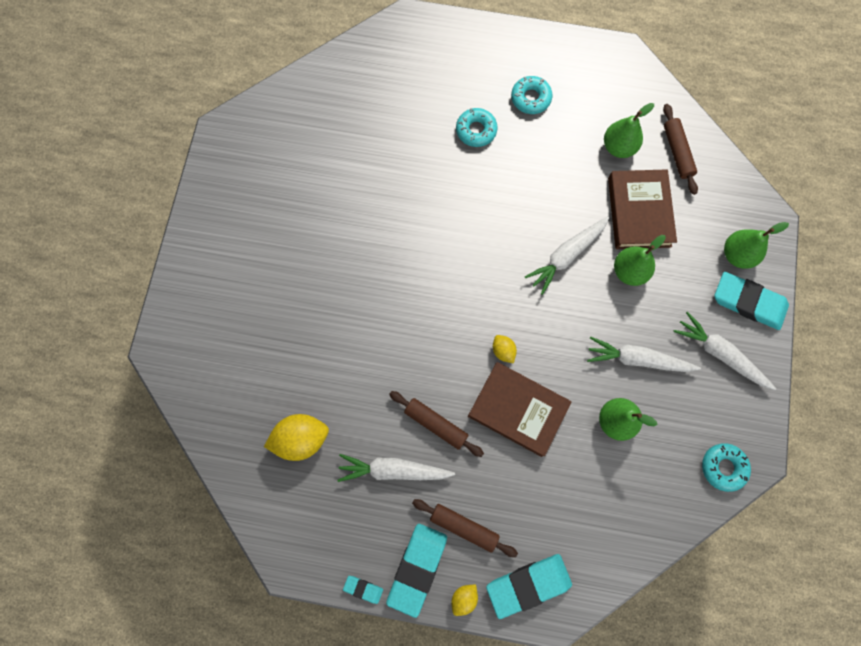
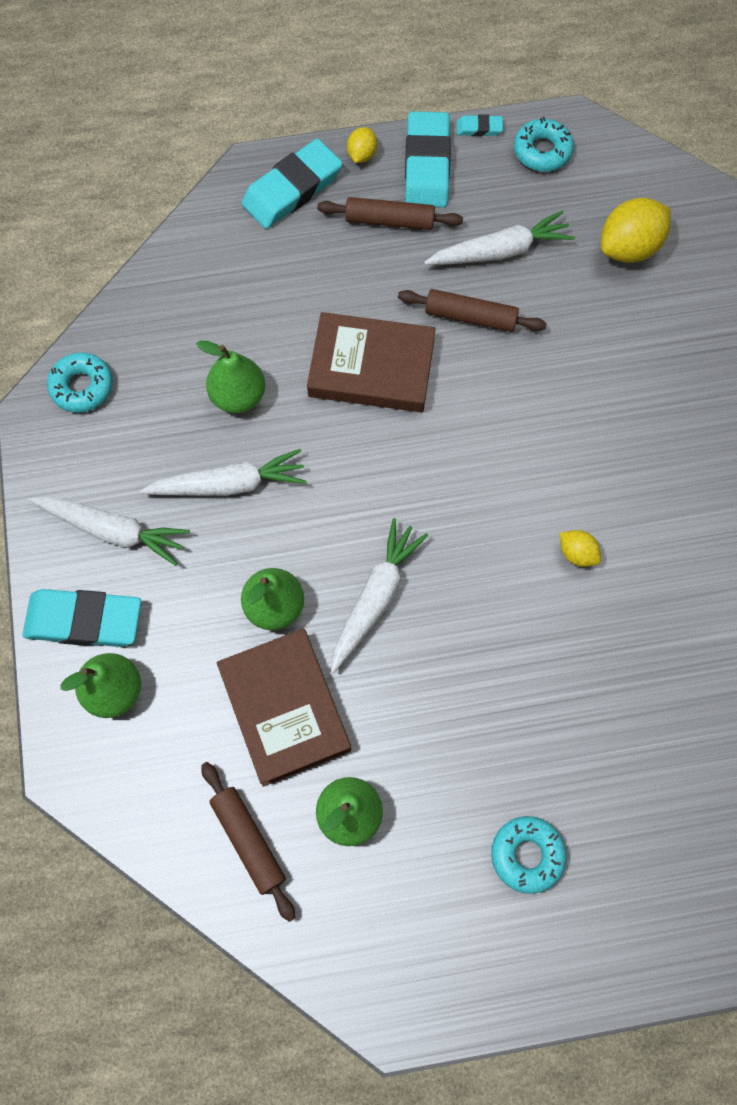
camera: 160 degrees right, 5 degrees down
(476, 130) = (593, 758): turquoise donut -> turquoise donut (542, 151)
(503, 351) = (418, 433): yellow lemon -> yellow lemon (577, 553)

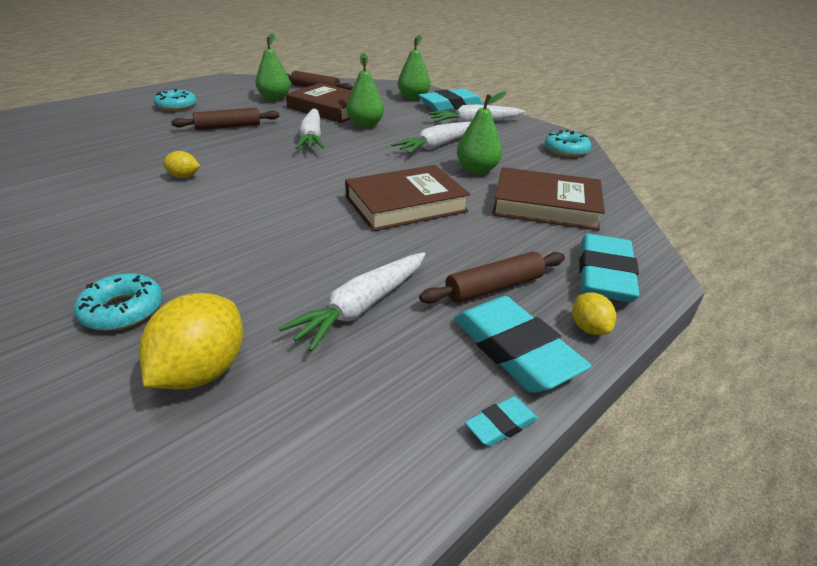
camera: 145 degrees right, 35 degrees down
(237, 294) = (545, 205): none -> brown book
(470, 317) = (352, 253): brown rolling pin -> brown rolling pin (228, 127)
(542, 151) = (391, 438): turquoise donut -> turquoise donut (122, 310)

